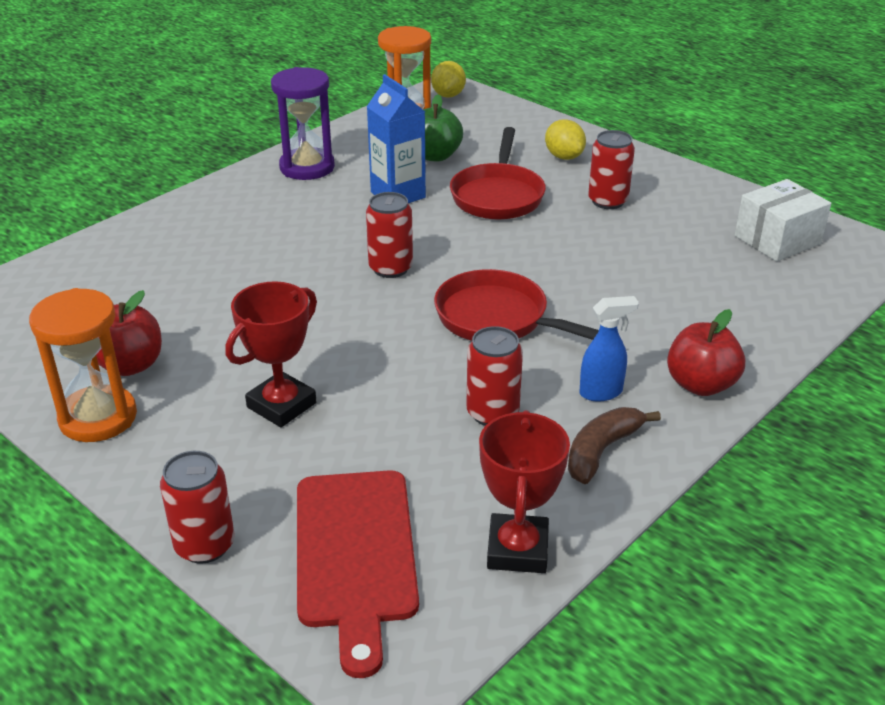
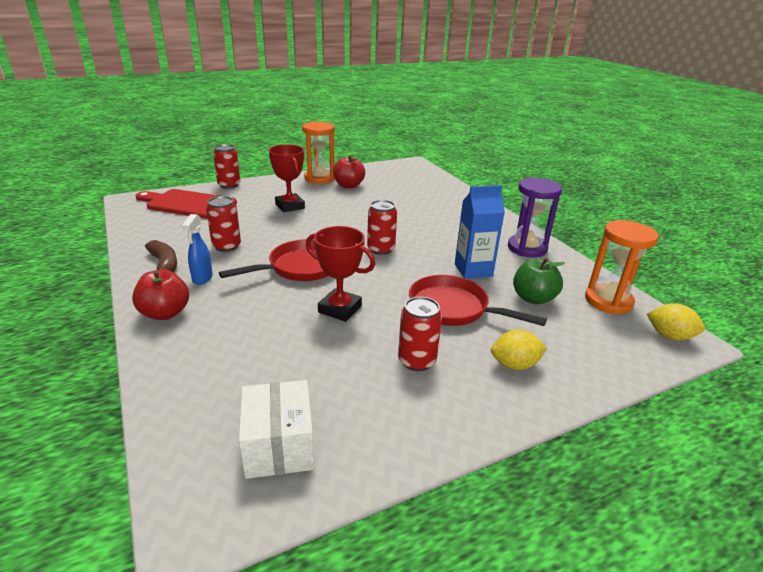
camera: 110 degrees right, 5 degrees down
(517, 549) = (143, 231): red trophy -> red trophy (340, 309)

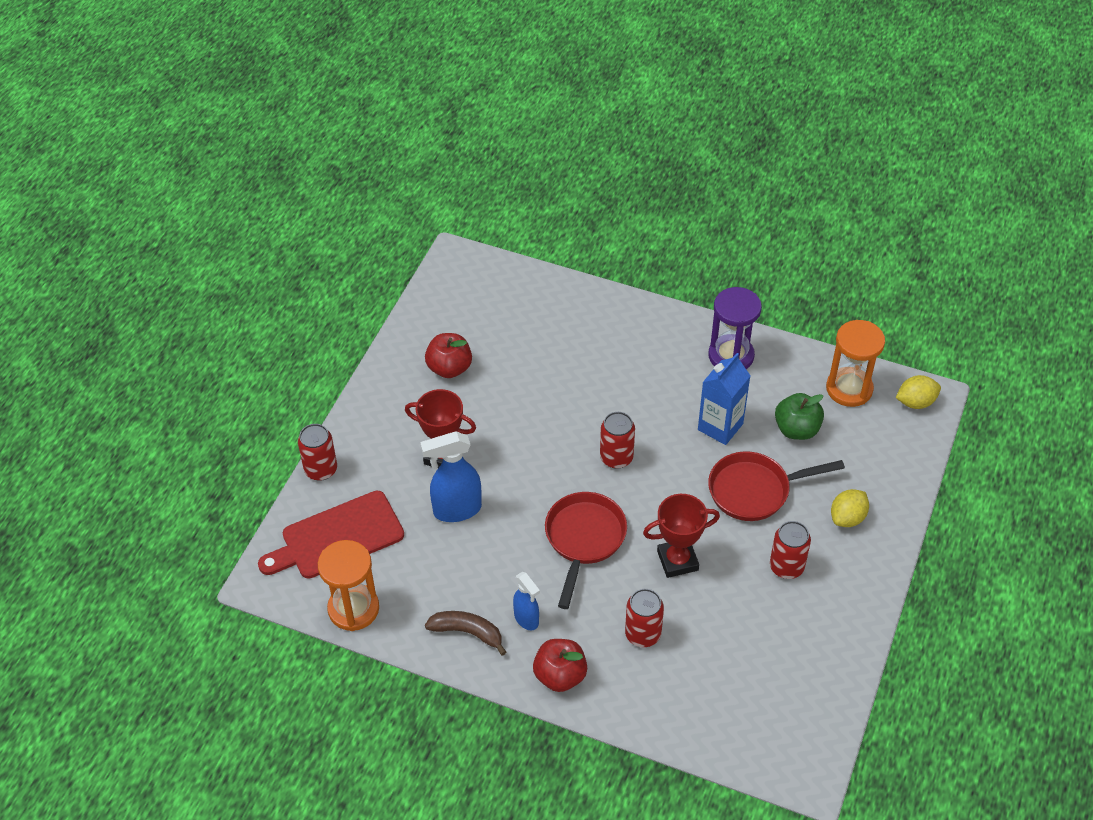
camera: 40 degrees left, 20 degrees up
(226, 246) = (480, 565): red can -> red can (643, 634)
(257, 223) = (456, 510): none -> blue spray bottle
(279, 445) = (786, 699): white box -> none
(319, 178) = (398, 377): orange hourglass -> orange hourglass (353, 609)

